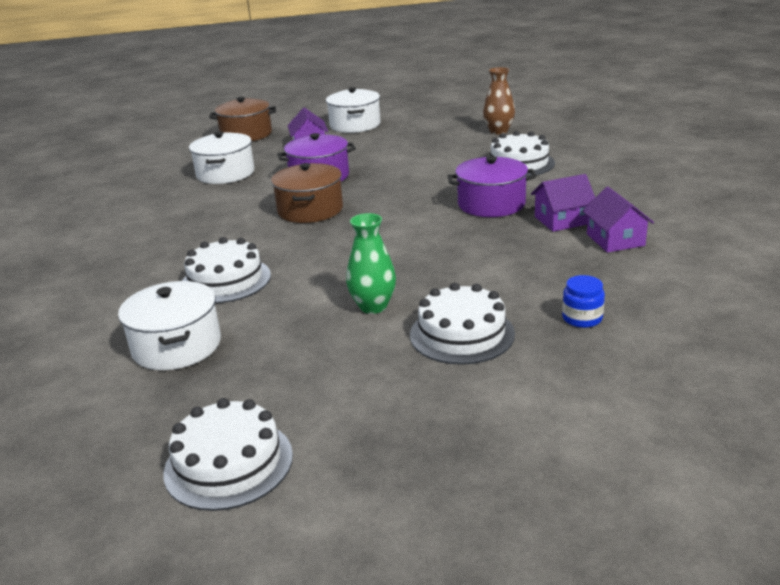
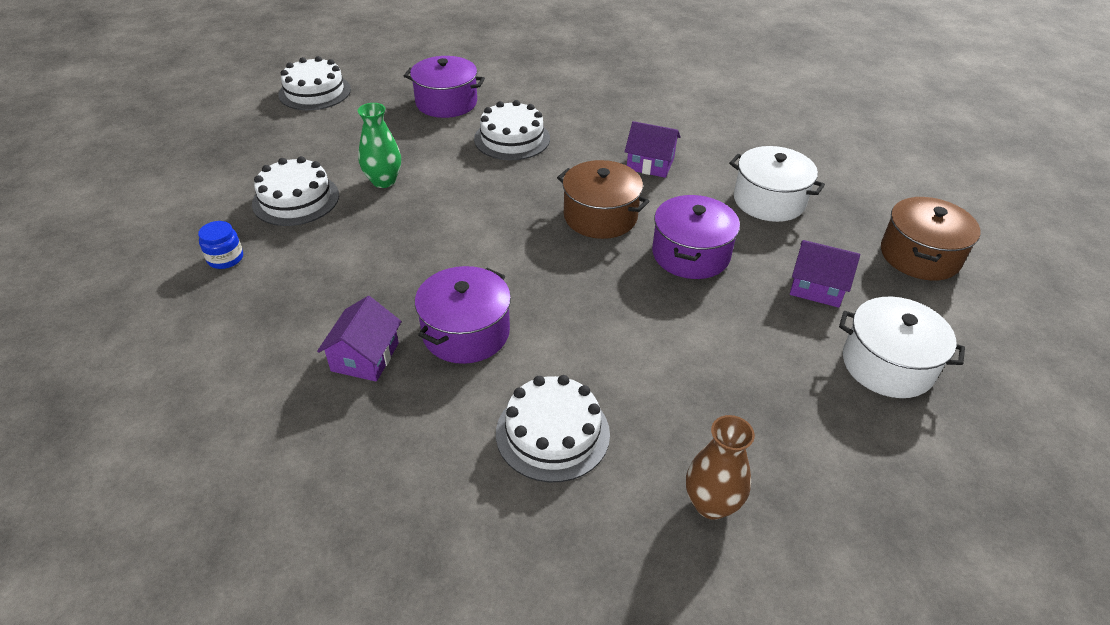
camera: 120 degrees right, 15 degrees up
(177, 346) = (446, 102): white pot -> purple pot
(615, 240) = (281, 363): purple house -> purple house (650, 164)

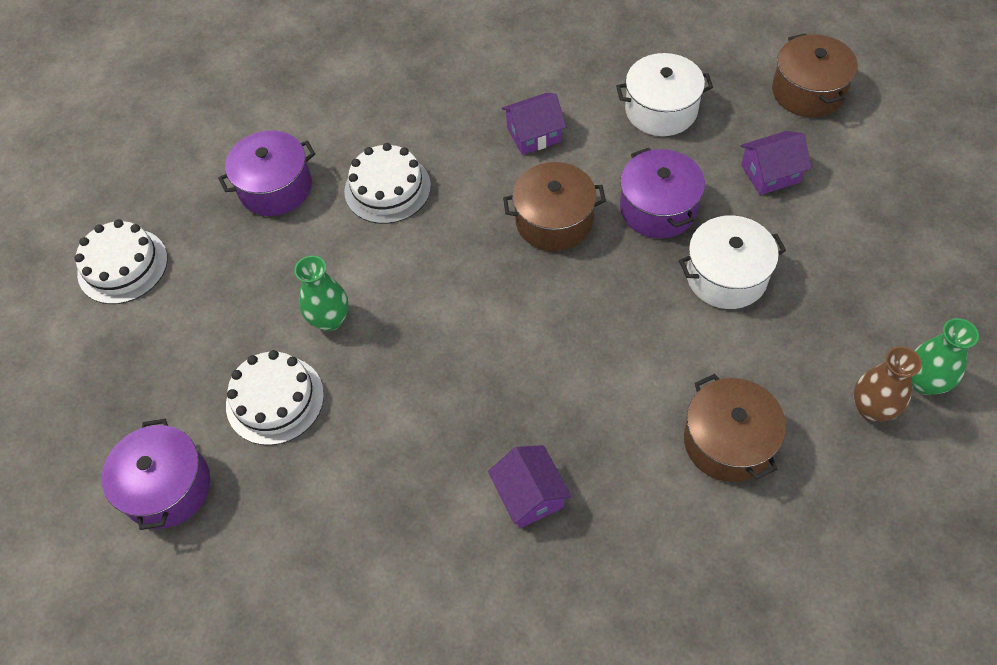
camera: 35 degrees left, 15 degrees up
(225, 258) = (294, 507): blue jar -> none
(466, 332) = (577, 411): purple pot -> purple pot (167, 487)
(552, 433) = (728, 441): white cake -> brown pot
(790, 522) = (924, 382): none -> green vase
(887, 364) = (871, 210): white pot -> white pot (726, 276)

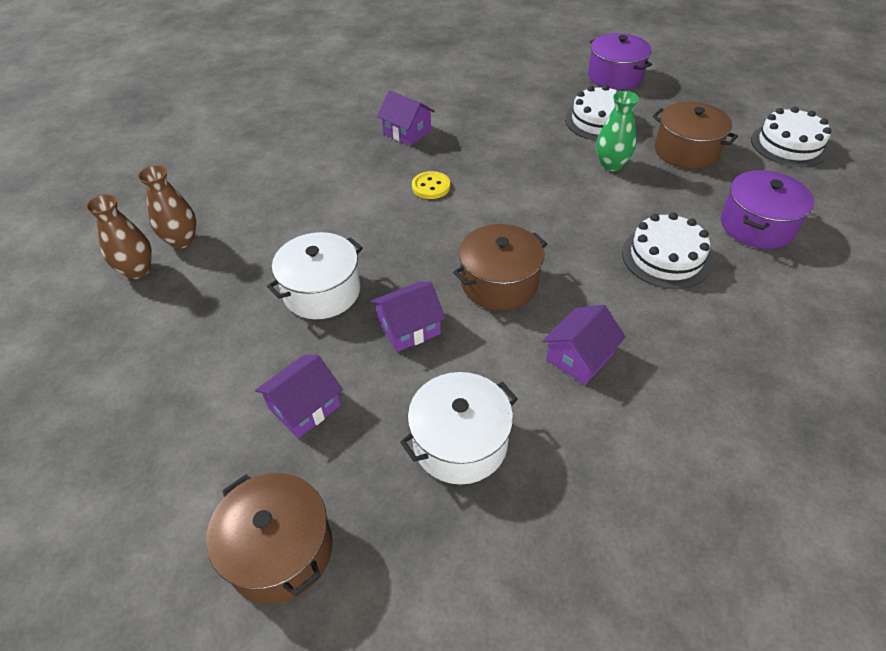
camera: 150 degrees right, 10 degrees down
(552, 373) = (431, 187): none -> yellow button
(658, 208) = (409, 328): purple pot -> purple house
(728, 441) = (288, 191): brown pot -> brown pot (686, 151)
(924, 382) = (138, 270): green vase -> brown vase

